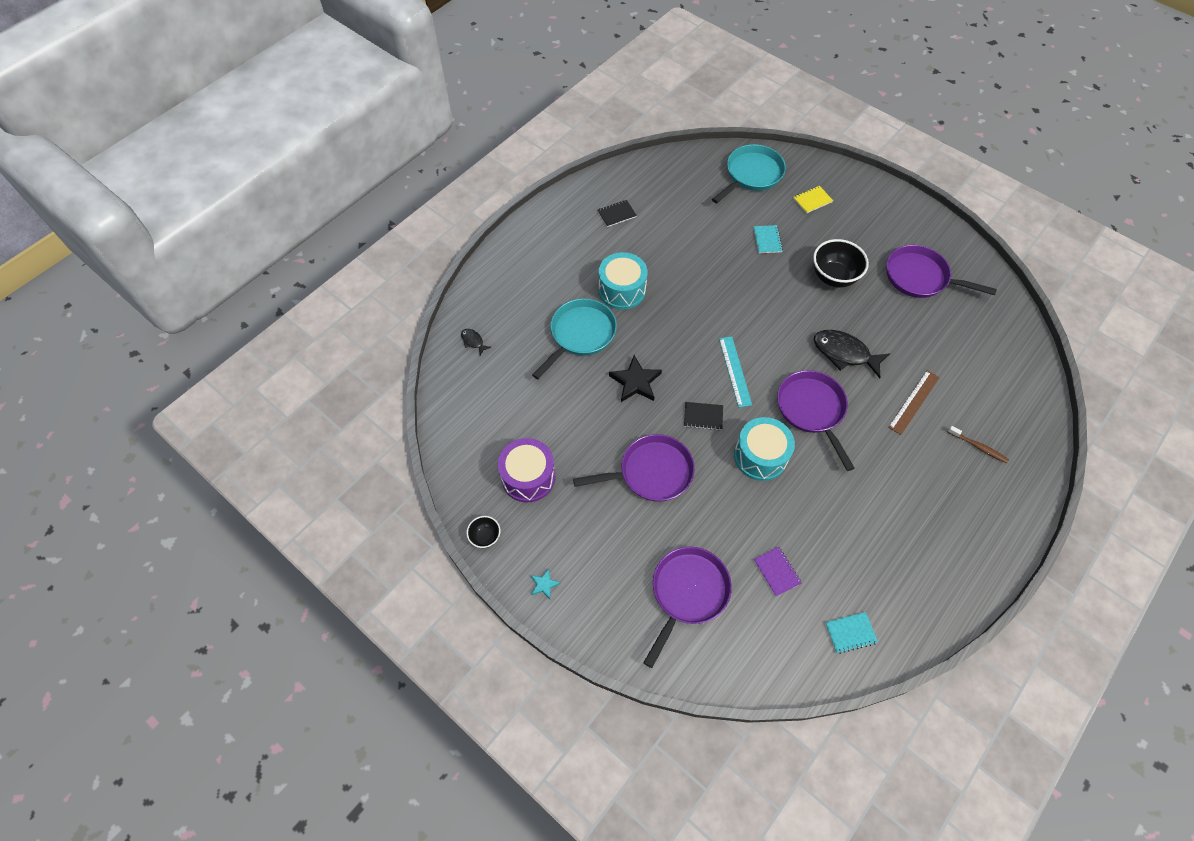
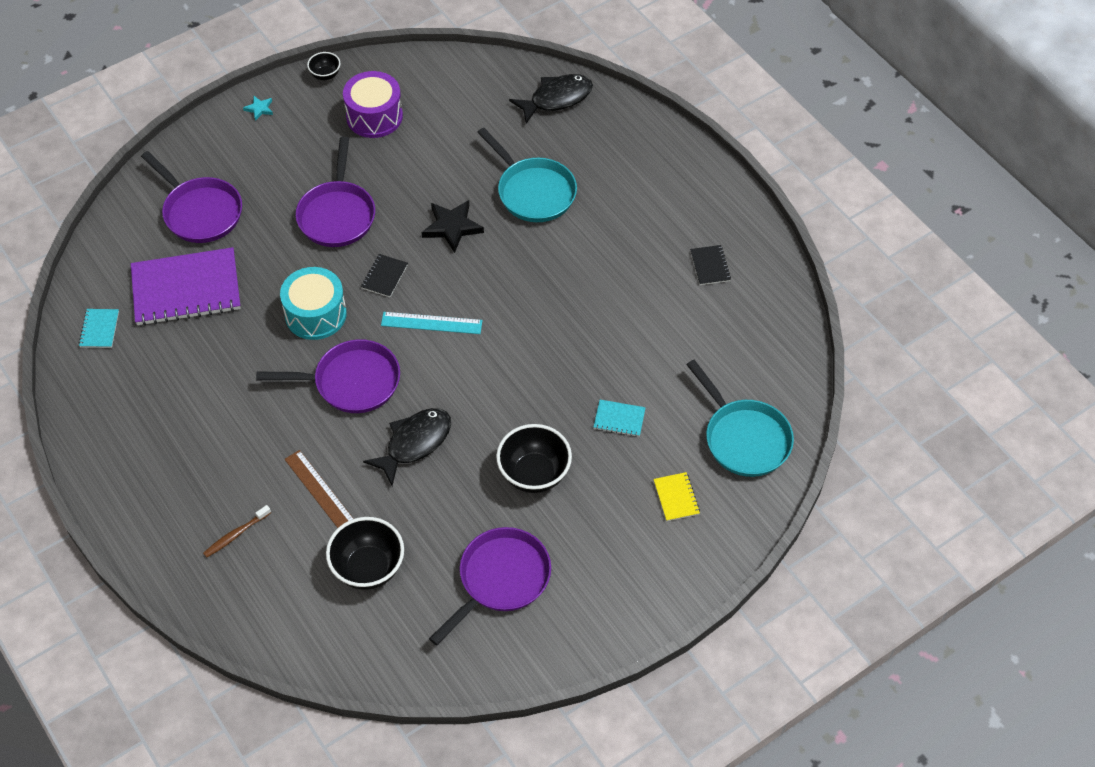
camera: 105 degrees right, 5 degrees down
(473, 341) = (556, 99): black fish -> black fish, size x2.11
(622, 290) = (585, 244): turquoise drum -> none
(776, 572) = (186, 289): purple notebook -> purple notebook, size x2.32
(955, 354) = (368, 568): none -> black bowl

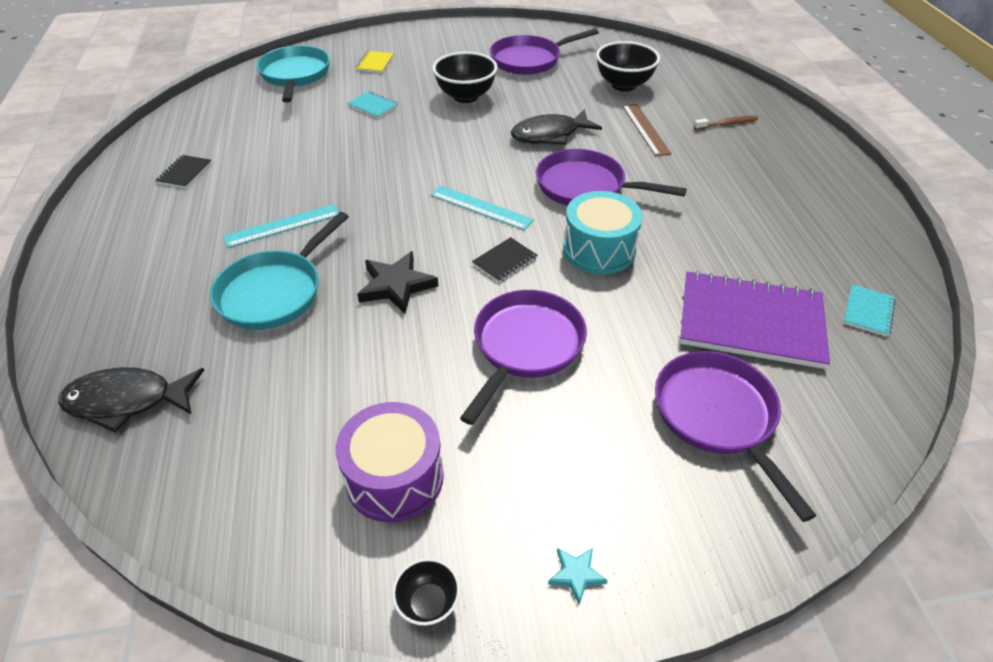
camera: 155 degrees left, 10 degrees down
(533, 191) = (275, 292): turquoise pan -> turquoise pan turned 135 degrees counterclockwise
(578, 246) = (282, 225): none -> turquoise ruler

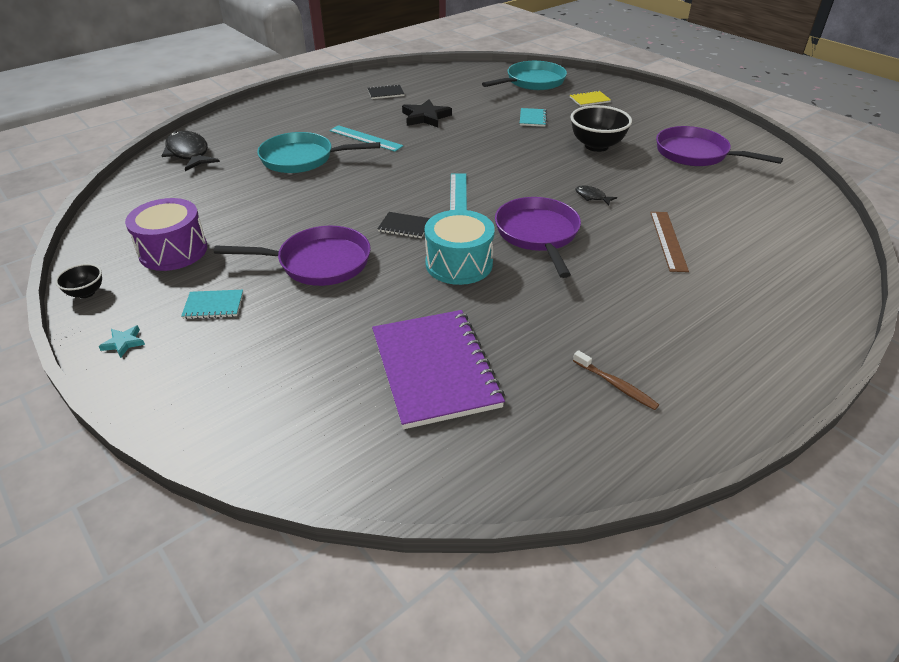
camera: 60 degrees right, 5 degrees down
(396, 285) = (341, 195): black star -> black star (425, 117)
(550, 135) = (592, 197): black fish -> black fish, size x0.47
(623, 85) = (728, 209): black bowl -> none
(645, 129) = (668, 240): brown ruler -> brown ruler turned 45 degrees counterclockwise
(718, 417) = (302, 375): purple pan -> none
(727, 124) = (747, 285): brown toothbrush -> brown toothbrush (616, 385)
(868, 311) = (517, 449): turquoise notebook -> turquoise notebook (213, 305)

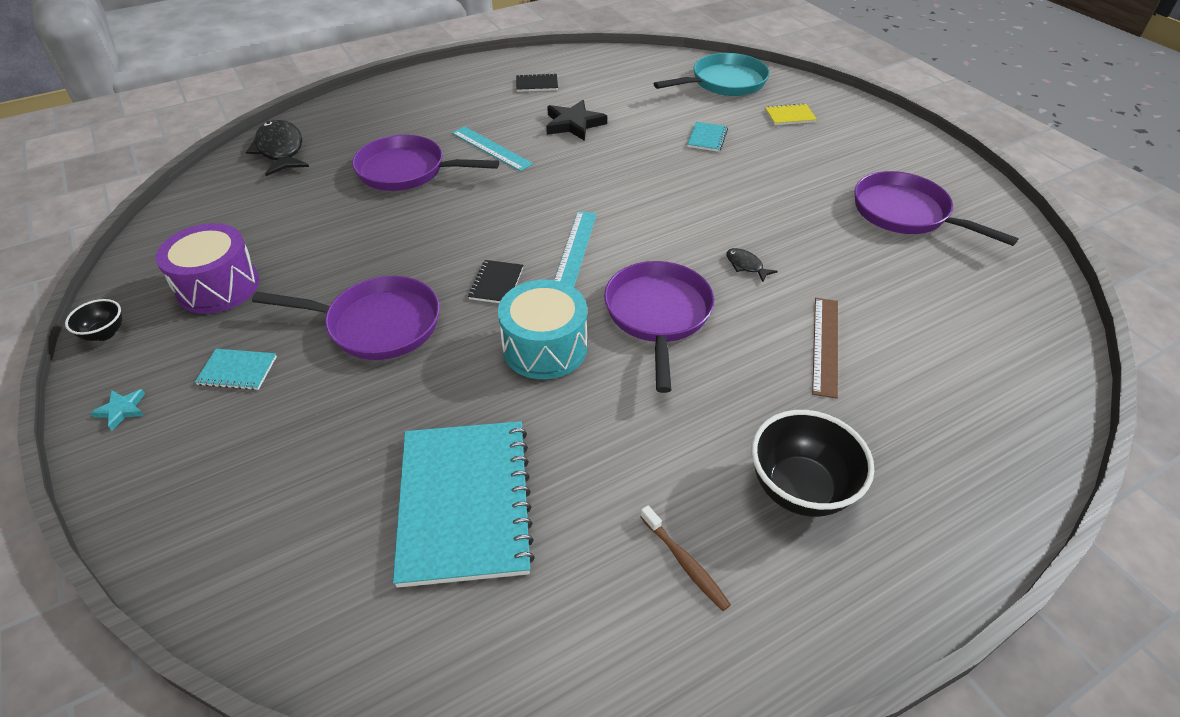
camera: 10 degrees right, 5 degrees up
(302, 159) = (407, 171): turquoise pan -> purple pan
(404, 226) = (496, 283): black notebook -> black notebook turned 75 degrees clockwise
(434, 369) = (464, 502): purple notebook -> turquoise notebook
(596, 146) = (776, 188): black bowl -> black bowl (799, 489)

